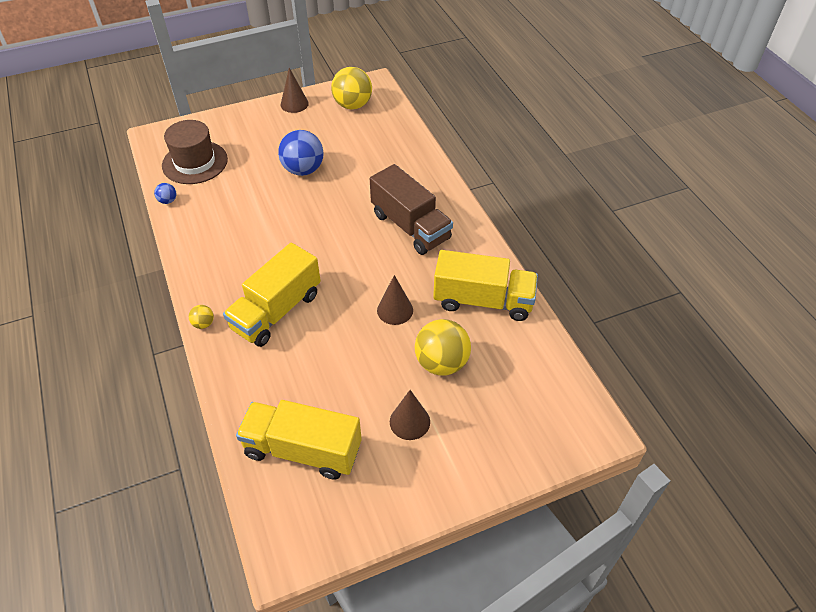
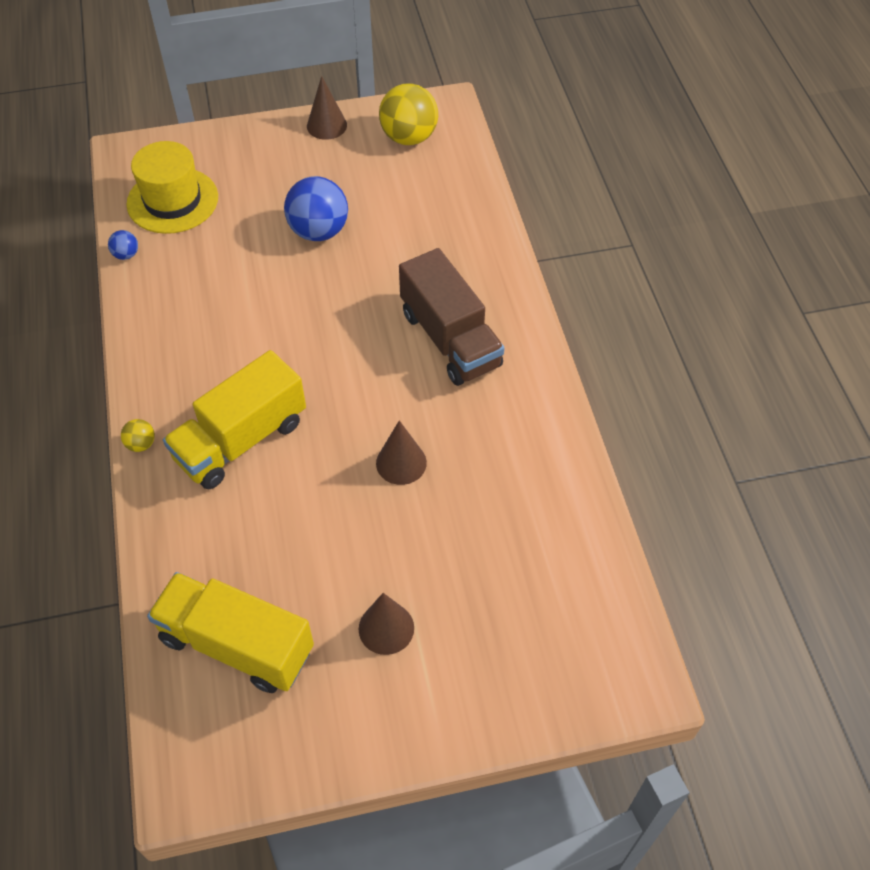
camera: 10 degrees right, 5 degrees up
(195, 162) = (172, 200): brown hat -> yellow hat
(441, 363) = (448, 550): yellow ball -> none
(483, 301) = (526, 467): yellow truck -> none

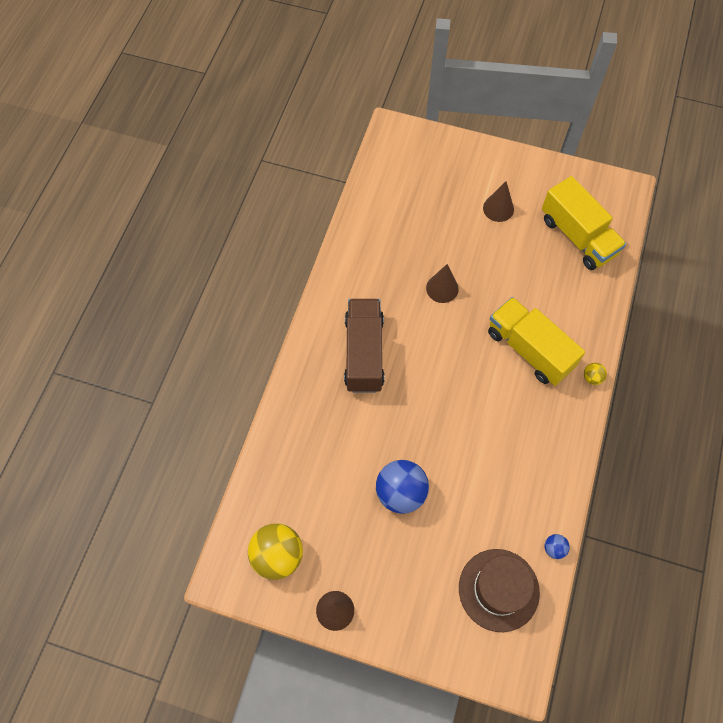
camera: 150 degrees left, 10 degrees up
(172, 200) = (498, 590): yellow hat -> brown hat
(241, 440) = (529, 349): yellow truck -> yellow truck turned 120 degrees counterclockwise

